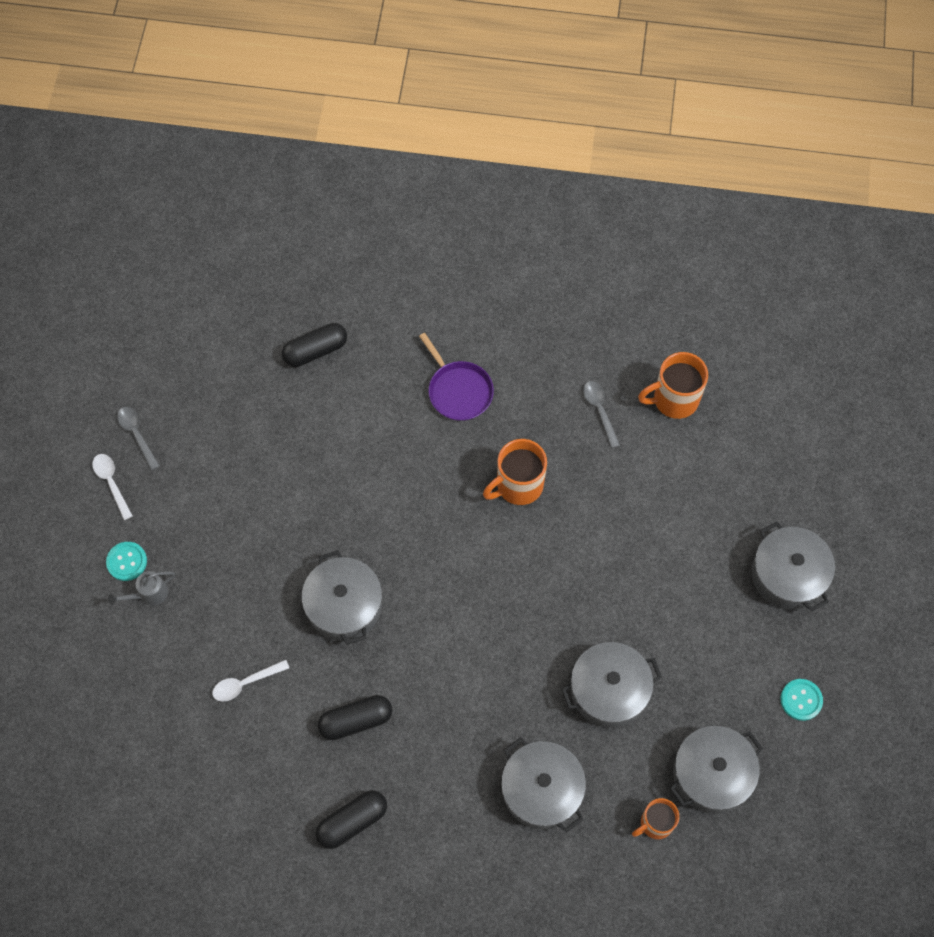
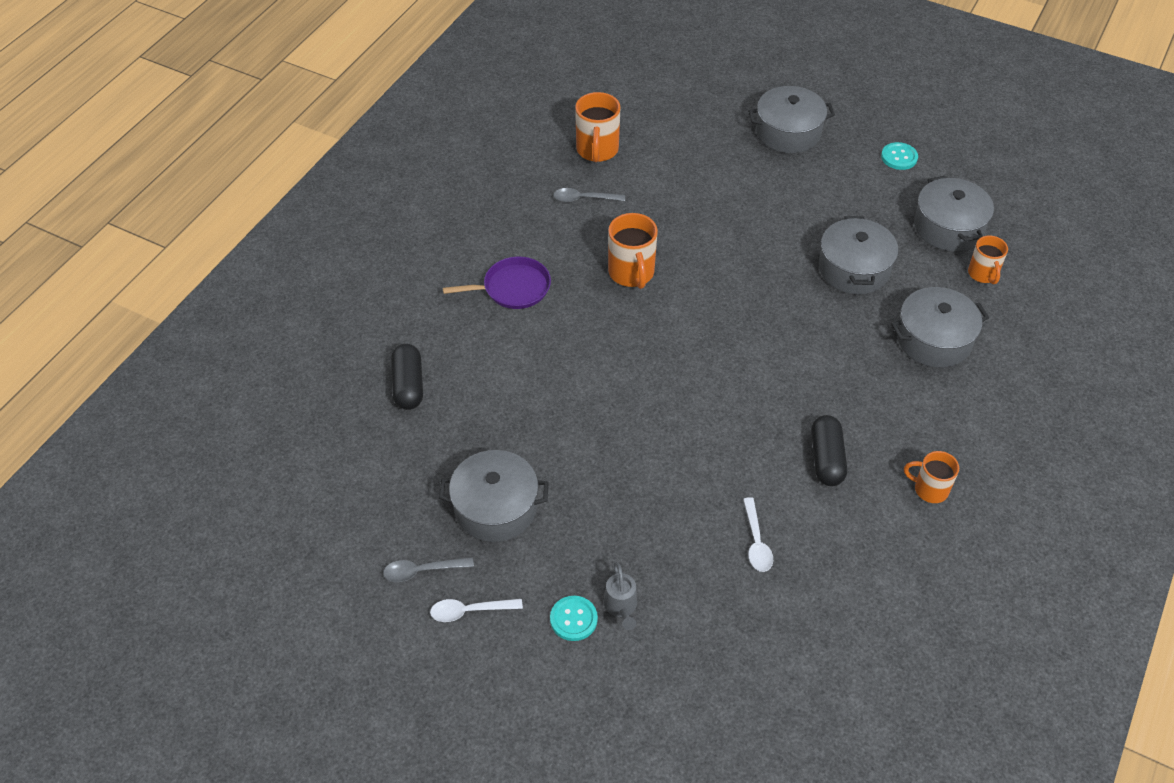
camera: 70 degrees left, 15 degrees down
(344, 605) = (701, 436): grey pot -> grey pot (495, 507)
(352, 822) = (929, 489): black capsule -> orange mug

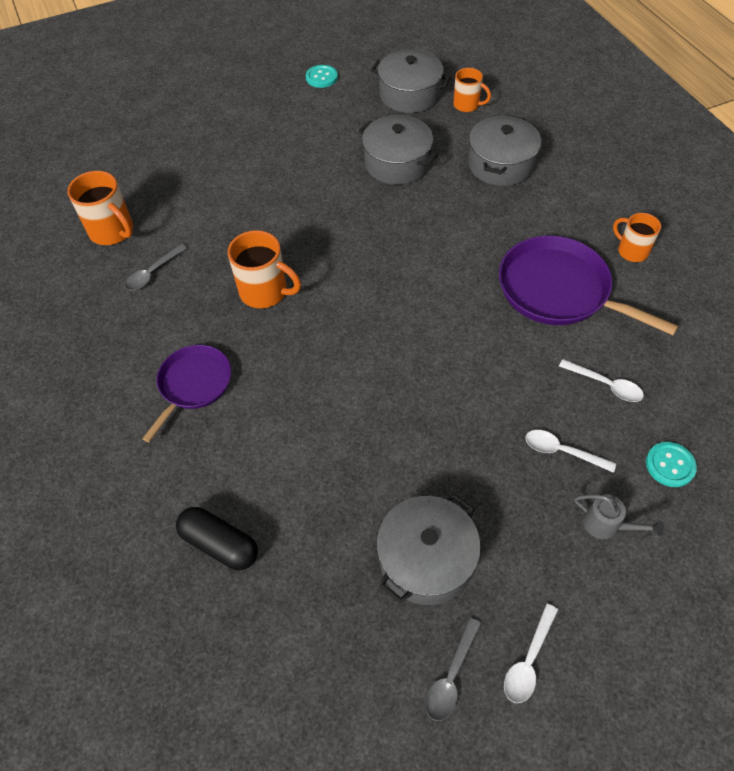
camera: 50 degrees left, 5 degrees up
(573, 619) = (596, 572): turquoise button -> turquoise button (670, 465)
(662, 544) = (562, 451): none -> white spoon
(788, 132) = (232, 115): grey pot -> none
(826, 459) = (559, 290): black capsule -> purple pan
(929, 489) = (631, 251): orange mug -> orange mug turned 75 degrees clockwise

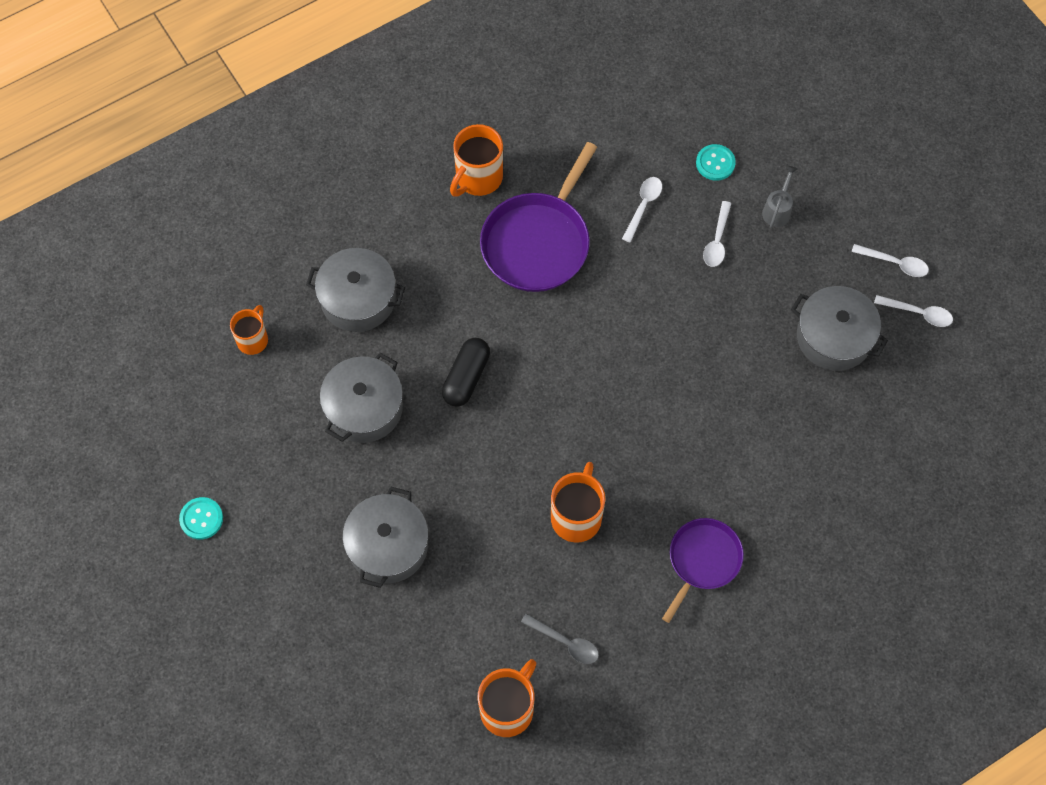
camera: 100 degrees left, 10 degrees up
(193, 385) = (702, 560): purple pan -> purple pan turned 105 degrees clockwise
(220, 544) = (856, 497): black capsule -> black capsule (466, 377)
(409, 95) = (235, 406): grey pot -> grey pot (388, 546)
(451, 676) = (918, 313): grey spoon -> white spoon
(631, 251) = (478, 178): orange mug -> orange mug, size x1.54

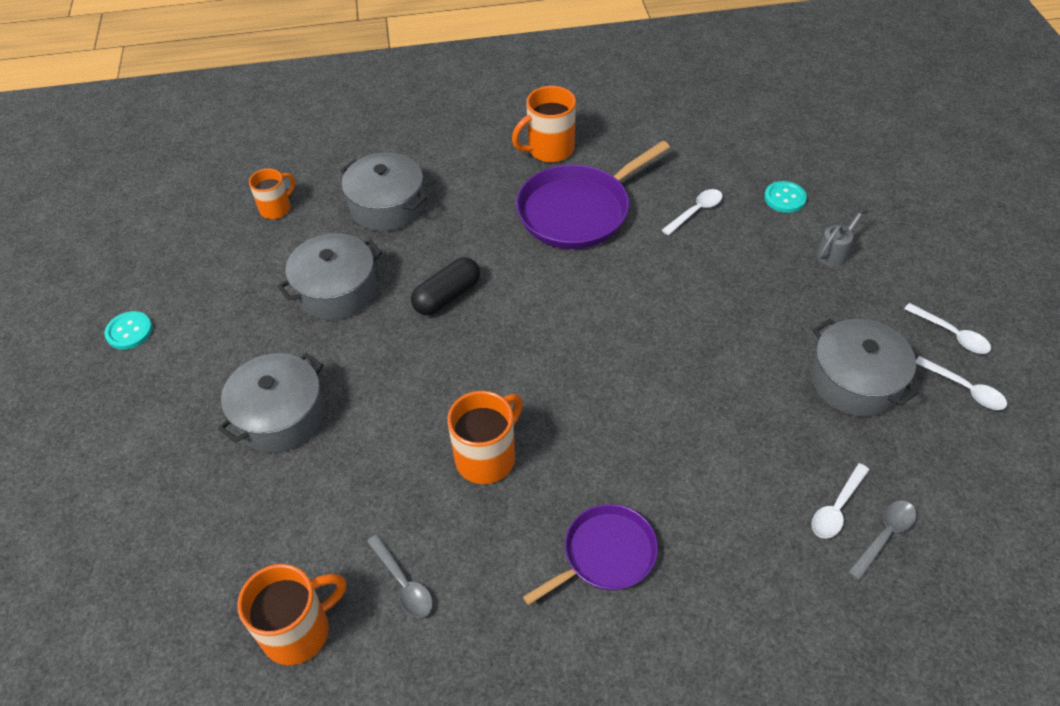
camera: 25 degrees right, 15 degrees down
(717, 241) = (759, 259): white spoon -> white spoon (837, 508)
(895, 465) = (884, 536): none -> grey spoon

